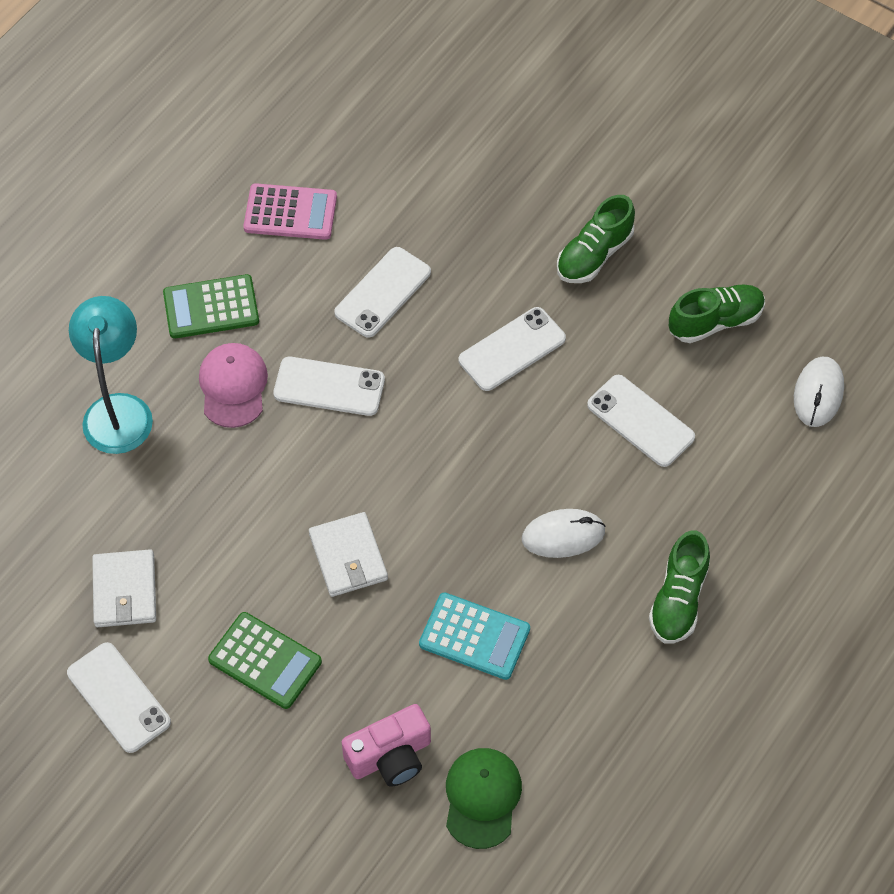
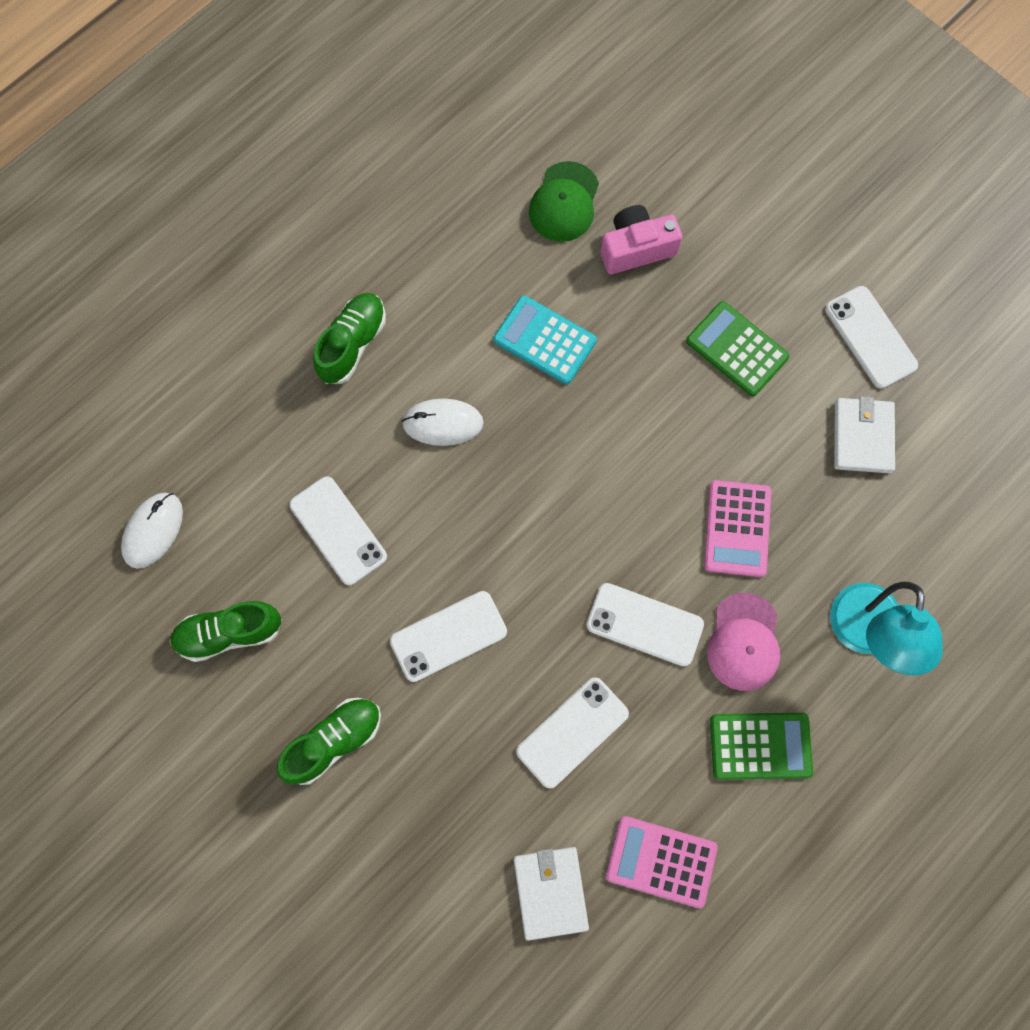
camera: 170 degrees left, 15 degrees up
(248, 483) = (737, 528): none -> pink calculator
(348, 557) = (649, 436): white wallet -> white wallet (550, 892)

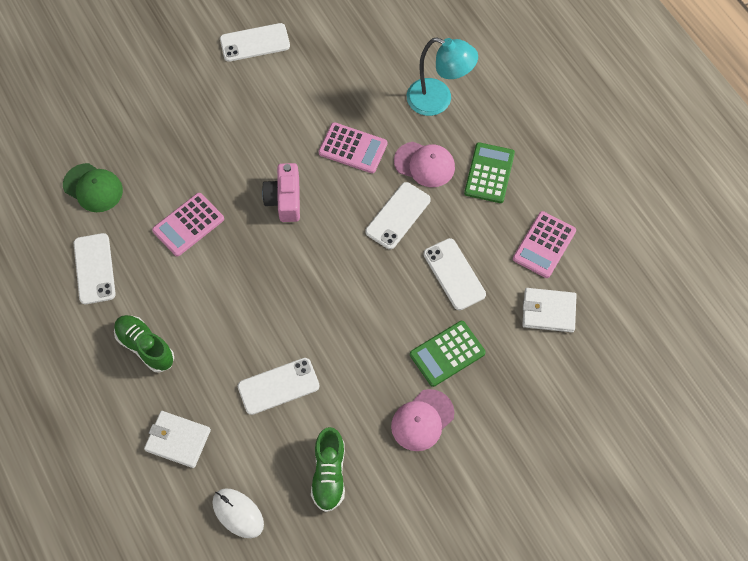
camera: 75 degrees left, 10 degrees down
(334, 741) = (422, 420): green shoe -> pink cap
(443, 423) = (224, 302): white mouse -> none
(448, 636) = (372, 332): white phone -> white phone (94, 268)
(544, 340) = (188, 225): turquoise calculator -> pink calculator
(636, 248) = (144, 154): pink camera -> pink camera (285, 199)
(737, 349) = (236, 116): green calculator -> green calculator (447, 354)
(862, 437) = (317, 66): white wallet -> white wallet (178, 440)

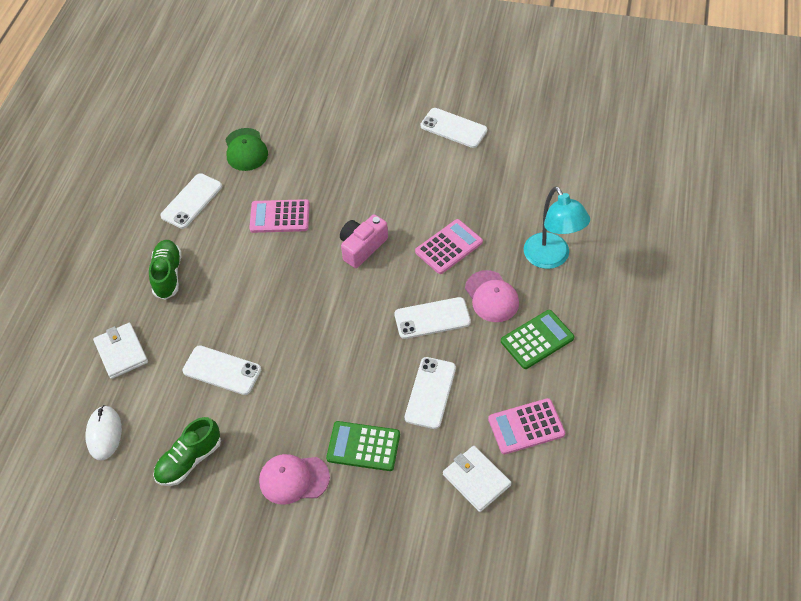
camera: 45 degrees right, 10 degrees down
(353, 148) = (449, 247): pink calculator -> pink calculator turned 105 degrees counterclockwise

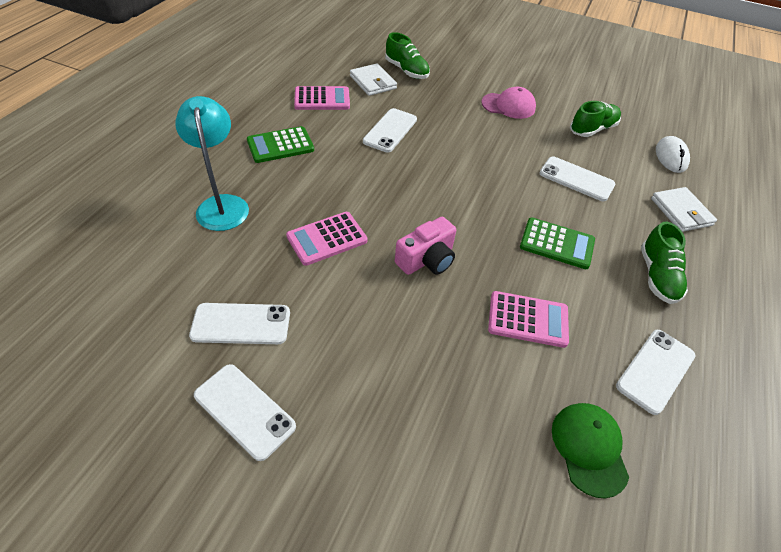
camera: 175 degrees left, 5 degrees down
(363, 446) = (453, 112): green calculator -> green calculator (557, 244)
(432, 318) = (370, 179): white phone -> white phone (241, 324)
(439, 521) = (406, 71): none -> green shoe
(491, 296) = (304, 184): pink cap -> none

